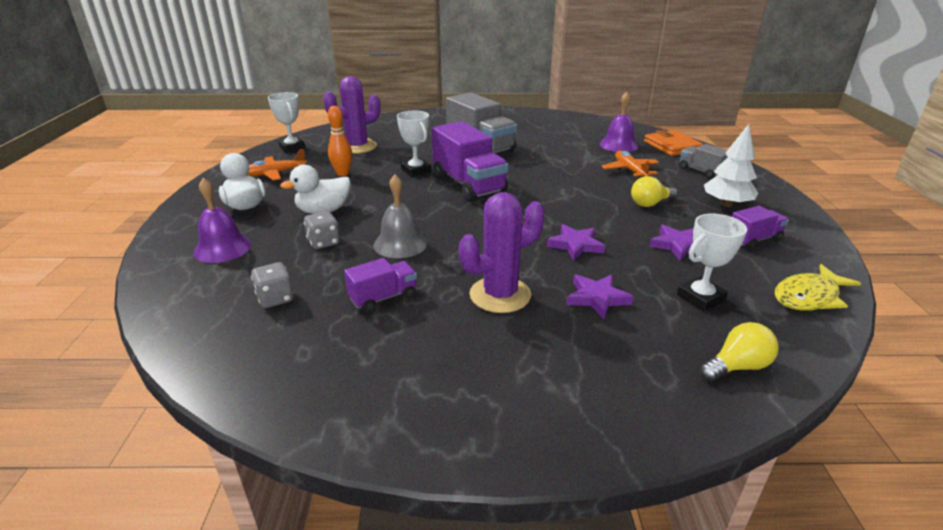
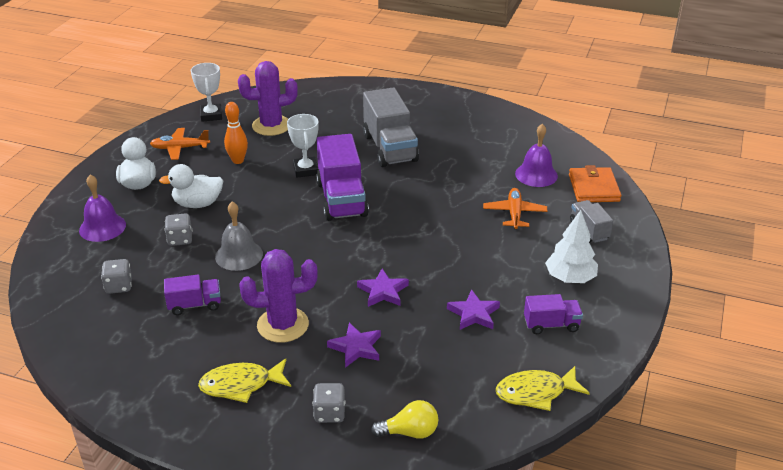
camera: 20 degrees right, 5 degrees up
(502, 367) = (241, 385): none -> yellow fish
(632, 370) = (329, 413): none -> grey dice
(650, 203) = (494, 260): yellow light bulb -> none
(700, 298) = (441, 369): white trophy -> none

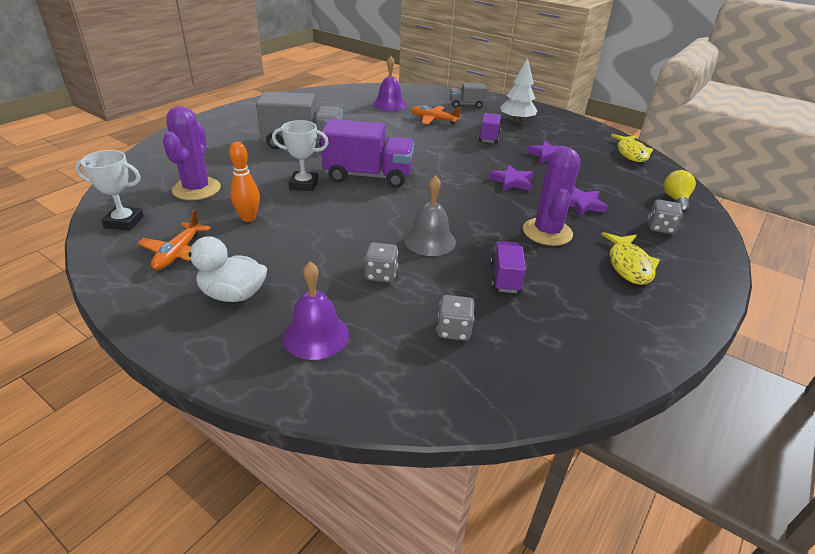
camera: 75 degrees left, 0 degrees up
(197, 204) = (316, 254): white duck -> none
(551, 324) = (564, 135): purple truck -> purple truck (489, 137)
(593, 188) = (419, 93): orange wallet -> none

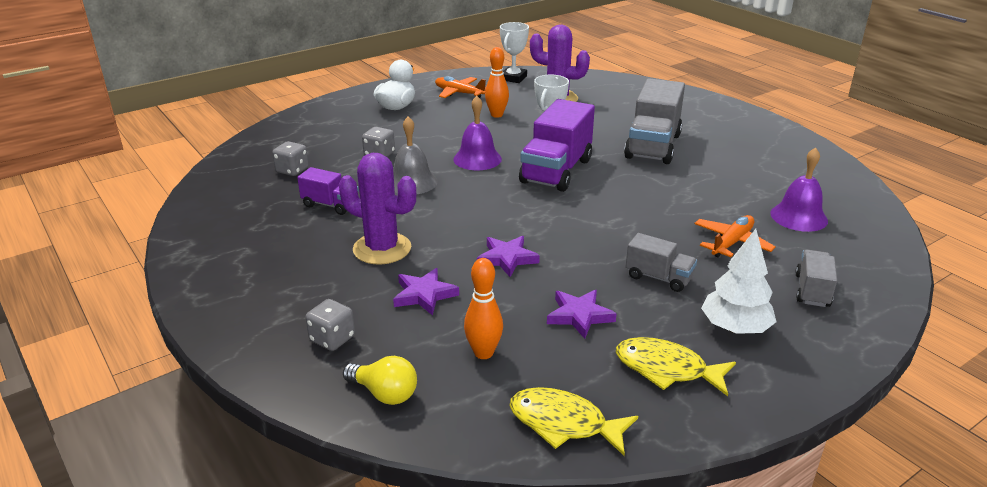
camera: 110 degrees right, 5 degrees down
(316, 335) = (332, 127): purple bell -> purple bell (477, 159)
(489, 137) = (659, 277): purple truck -> grey truck
(610, 177) = (483, 353): none -> orange bowling pin
(629, 265) = (289, 280): yellow fish -> yellow fish (666, 369)

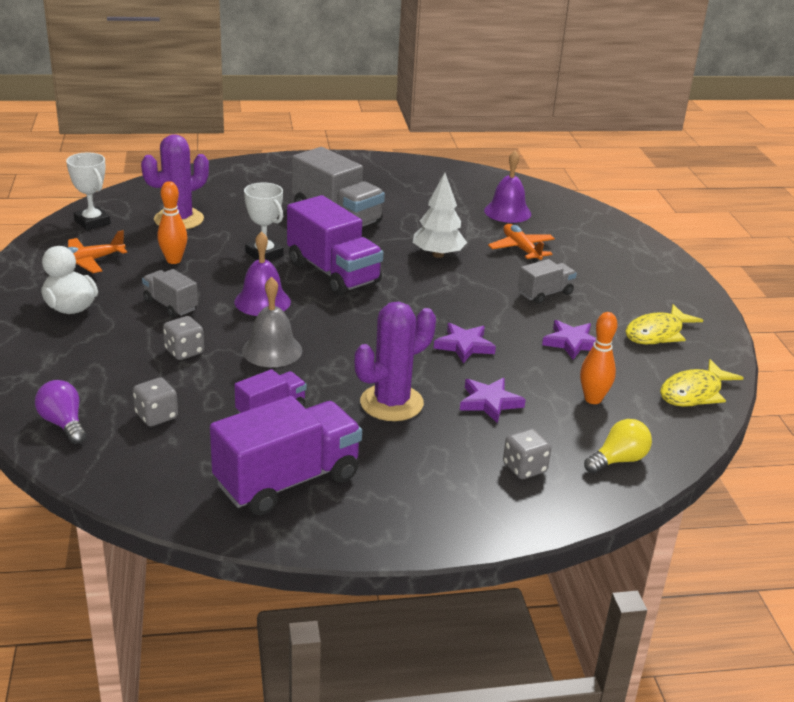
camera: 65 degrees left, 0 degrees up
(246, 236) = (287, 480): none -> purple truck
(262, 147) = (63, 423): none -> purple light bulb
(735, 328) = (627, 291): white tree -> white tree (438, 255)
(812, 290) = (603, 248): grey truck -> grey truck (170, 305)

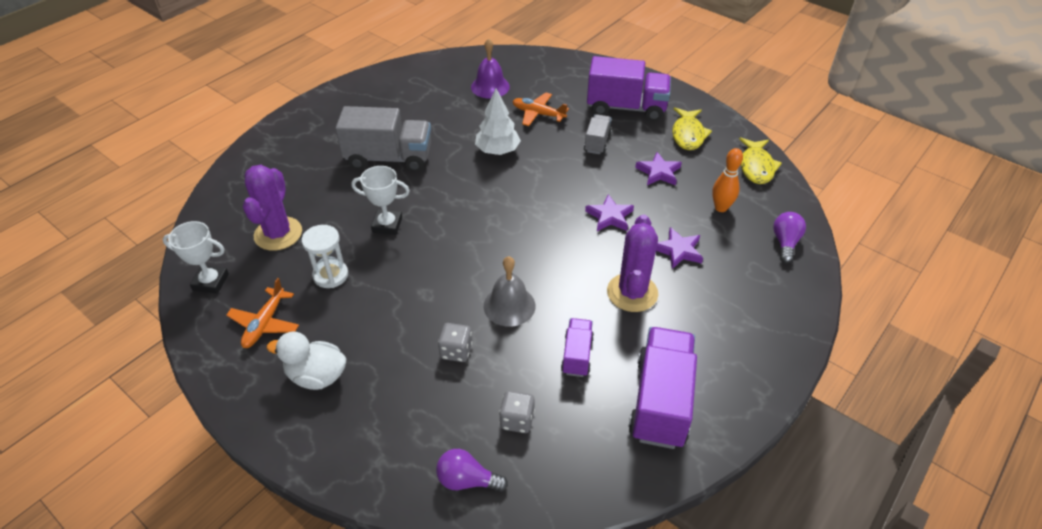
camera: 40 degrees left, 15 degrees up
(170, 305) = (388, 318): grey truck -> none
(174, 260) = (330, 275): orange bowling pin -> white hourglass
(262, 301) = (445, 268): purple bell -> none
(333, 273) = (455, 210): purple truck -> purple truck (626, 107)
(524, 468) = (755, 285): grey dice -> none
(618, 460) = (785, 243): yellow light bulb -> purple light bulb

